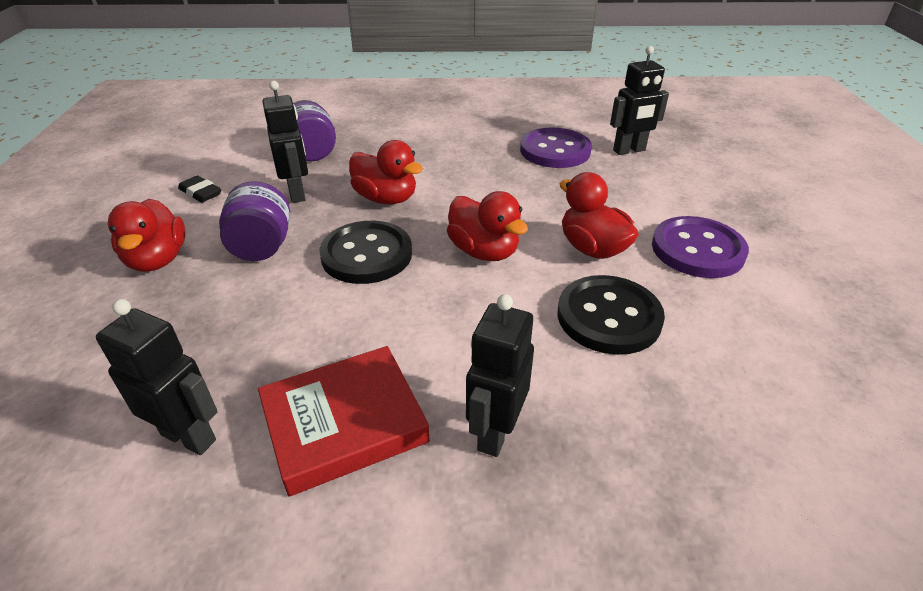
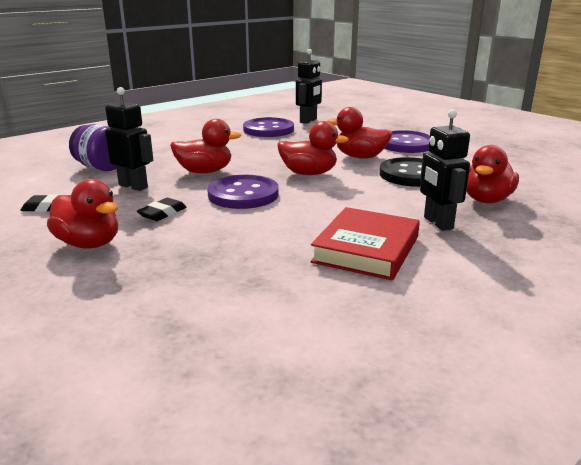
camera: 40 degrees left, 15 degrees down
(189, 437) = (292, 290): black robot -> none
(262, 247) = (162, 213): purple jar -> black eraser
(366, 255) = (243, 194): black button -> purple button
(638, 429) = (486, 200): none -> red duck

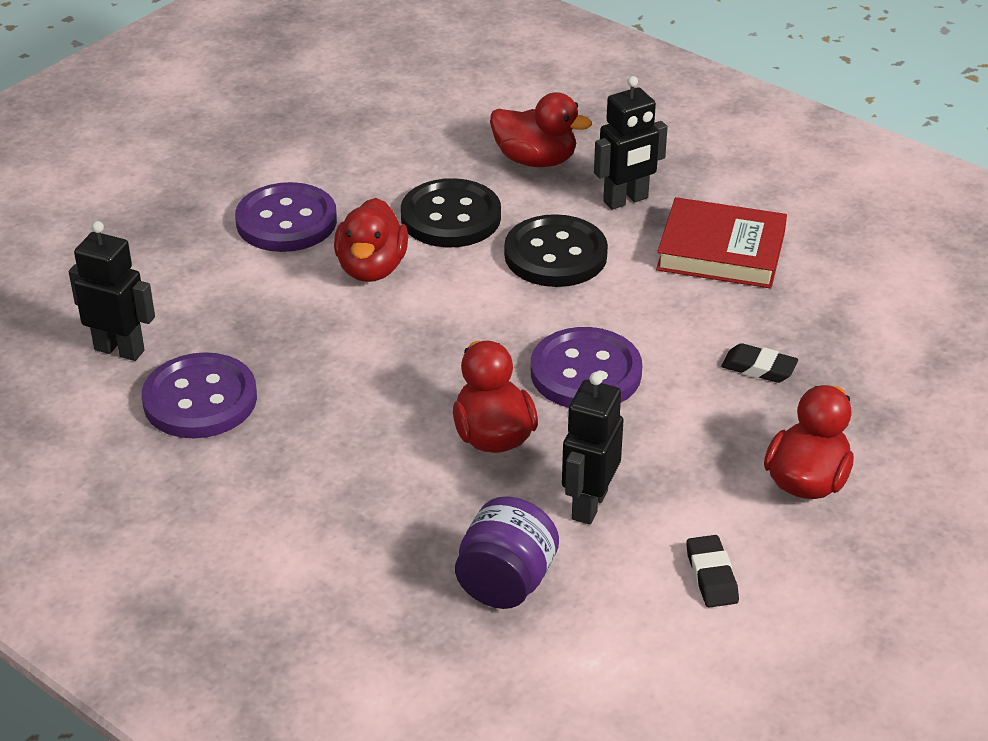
camera: 100 degrees left, 15 degrees up
(162, 213) = (685, 439): black eraser -> black eraser (758, 368)
(309, 173) = (471, 317): red duck -> none
(368, 197) = (555, 255): none -> black button

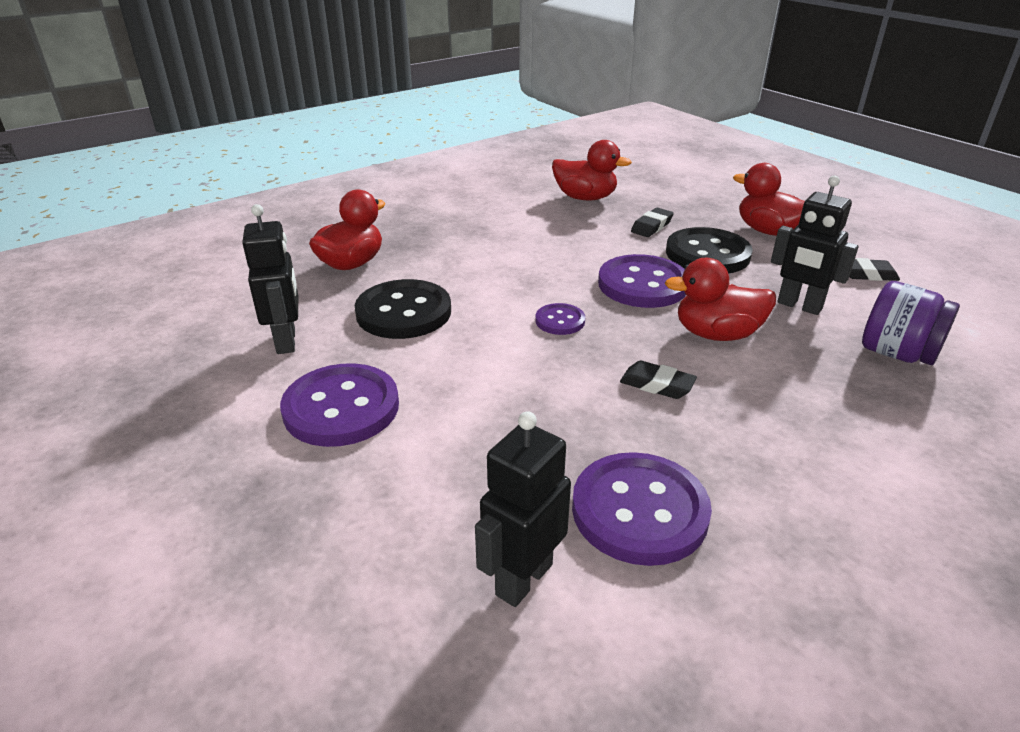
camera: 75 degrees left, 5 degrees down
(371, 268) = (457, 364): red duck -> red duck (585, 198)
(379, 397) = (657, 385): none -> black eraser
(476, 320) = (560, 321): none -> purple button
(555, 255) = (488, 274): black button -> black button (707, 254)
(626, 200) = (435, 238): black robot -> black robot (287, 341)
(721, 251) = (517, 217): red book -> none

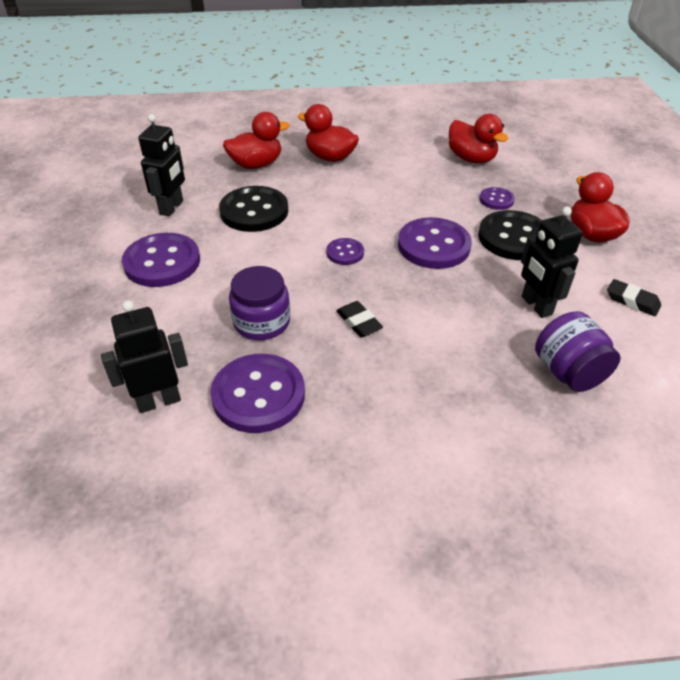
camera: 30 degrees right, 10 degrees up
(549, 427) = (261, 322): none -> purple jar
(651, 226) = (496, 200): black eraser -> purple button
(716, 334) = (443, 303): red duck -> red duck (330, 157)

